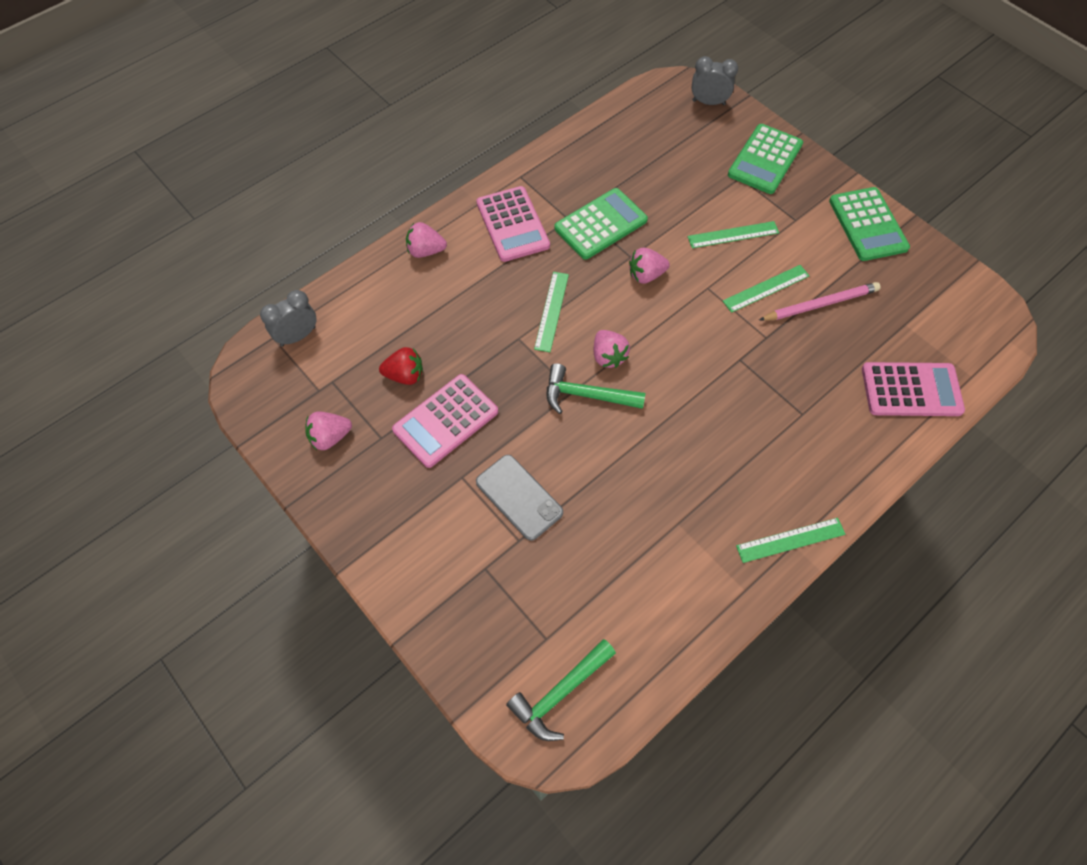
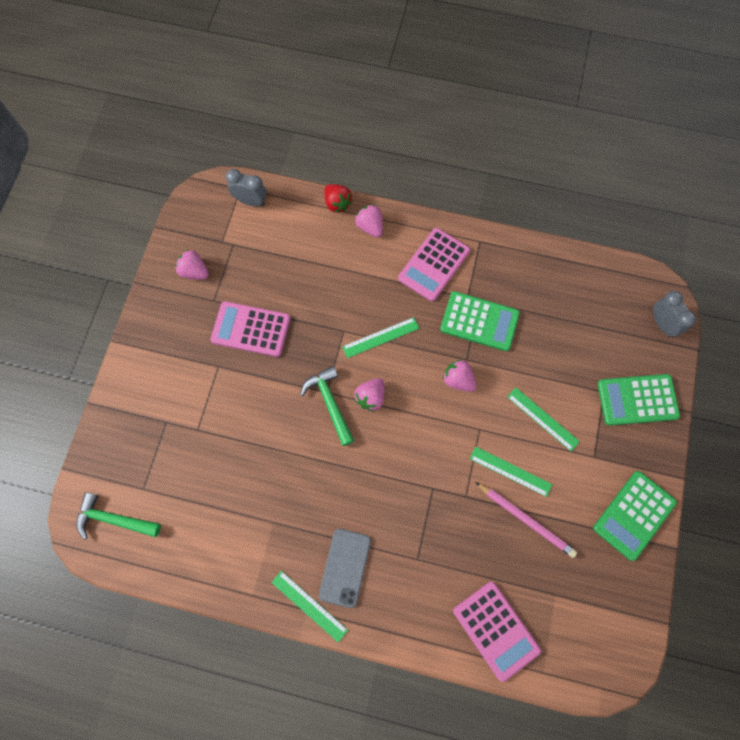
camera: 55 degrees right, 10 degrees up
(405, 375) = (267, 282): red strawberry -> red strawberry (337, 203)
(519, 497) = (227, 410): grey phone -> grey phone (345, 567)

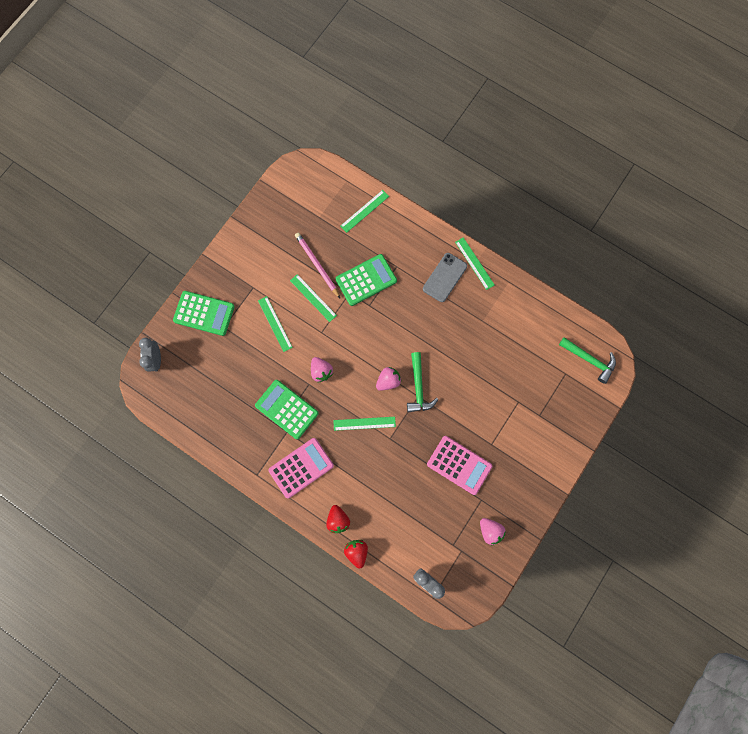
camera: 160 degrees left, 5 degrees up
(370, 227) = (338, 520): pink strawberry -> red strawberry
(496, 630) = (364, 211): pink calculator -> green ruler
(634, 515) = (247, 244): green calculator -> green calculator (366, 280)

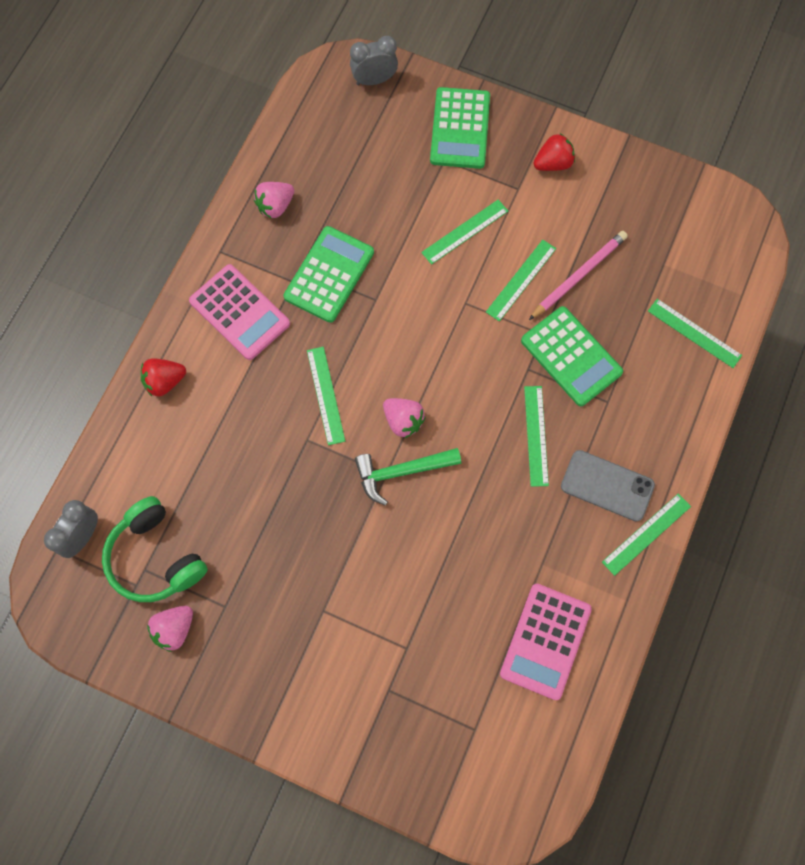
camera: 80 degrees right, 5 degrees down
(321, 371) = (400, 314): pink strawberry -> pink strawberry (275, 206)
(357, 552) = (118, 418): red strawberry -> red strawberry (553, 163)
(409, 309) = (536, 435): none -> green ruler
(446, 537) = (155, 557): none -> green headphones
(459, 465) = (279, 560): pink calculator -> pink calculator (545, 641)
(589, 360) = (509, 772): green hammer -> none

